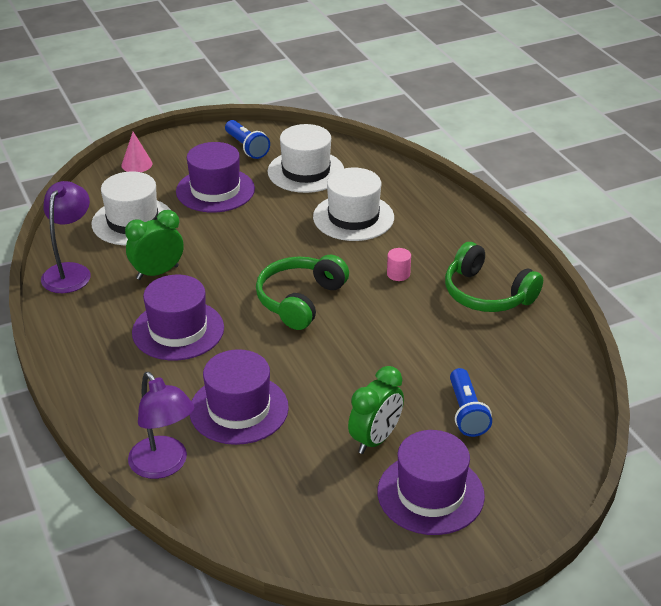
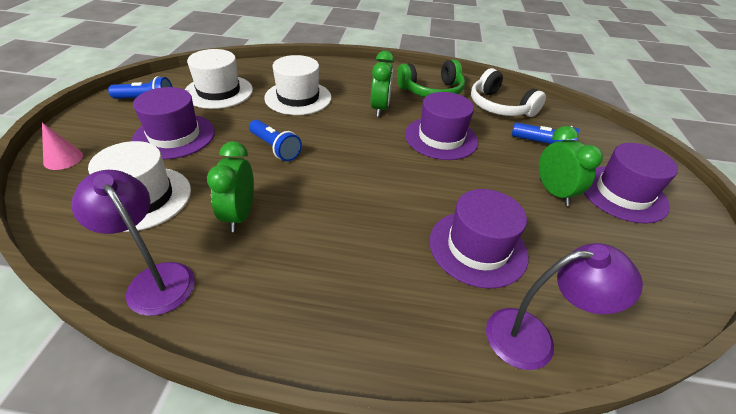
camera: 60 degrees left, 5 degrees up
(178, 330) = (337, 238): purple hat -> purple hat (441, 138)
(256, 246) = (275, 148): none -> blue flashlight
(300, 300) = (365, 157): green headphones -> none
(398, 274) = (380, 109): pink cylinder -> green clock
(518, 356) = (499, 106): none -> white headphones

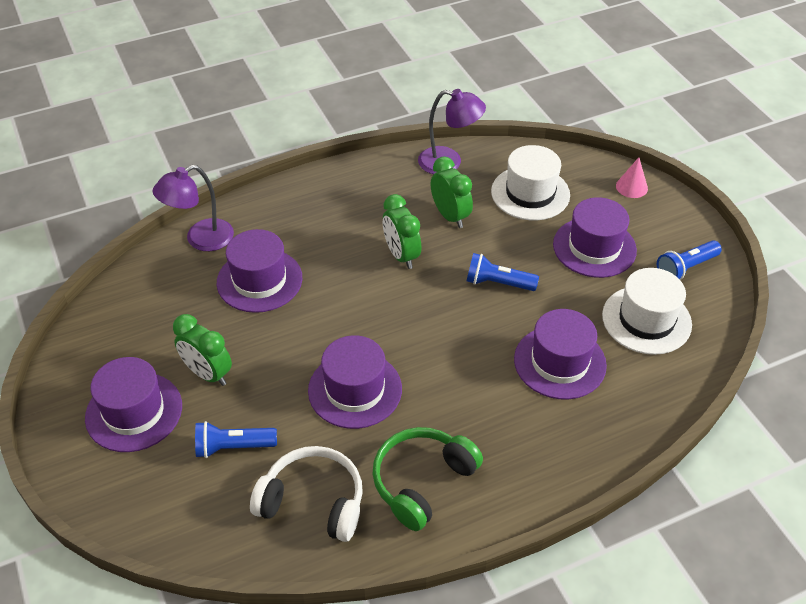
camera: 150 degrees right, 5 degrees up
(298, 98) = (560, 362): white hat -> purple hat
(380, 109) = (456, 400): green clock -> green clock (401, 255)

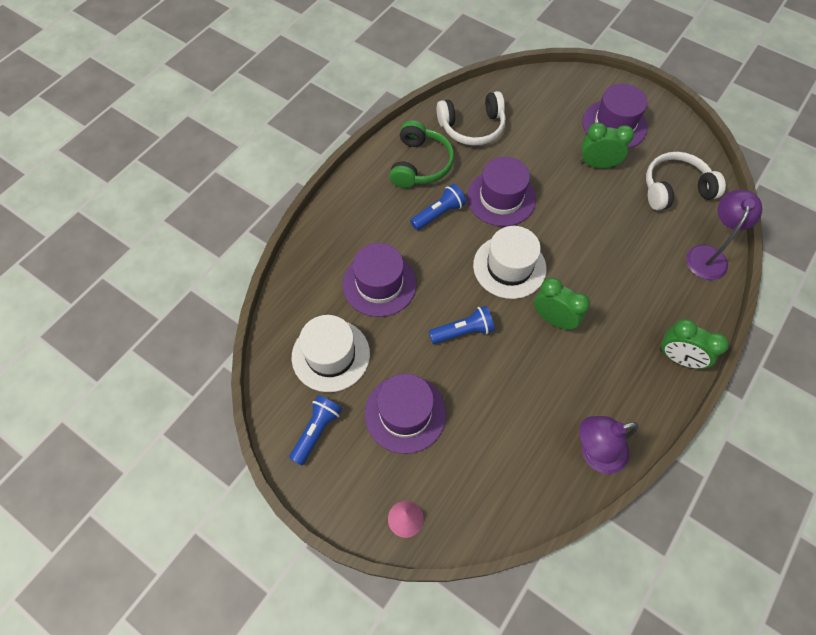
camera: 150 degrees right, 15 degrees up
(156, 308) = (675, 189): none -> white headphones
(233, 447) = (540, 133): blue flashlight -> blue flashlight (438, 214)
(259, 280) = (633, 243): purple hat -> none
(450, 216) = (546, 383): green clock -> green clock (678, 358)
(530, 193) = (496, 453): white hat -> white hat (509, 267)

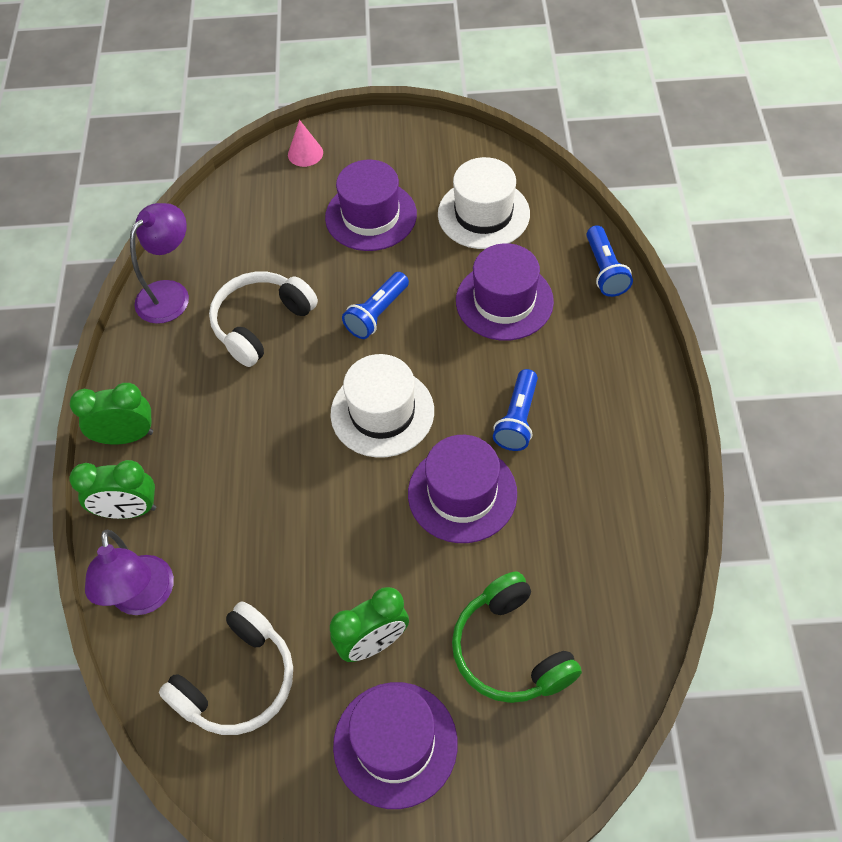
camera: 145 degrees right, 5 degrees down
(316, 431) = (434, 158): blue flashlight -> blue flashlight (605, 270)
(420, 164) = (602, 468): green headphones -> green headphones (510, 650)
(472, 127) = (592, 577): white headphones -> white headphones (261, 323)
(553, 319) = (290, 388): green clock -> green clock (128, 510)

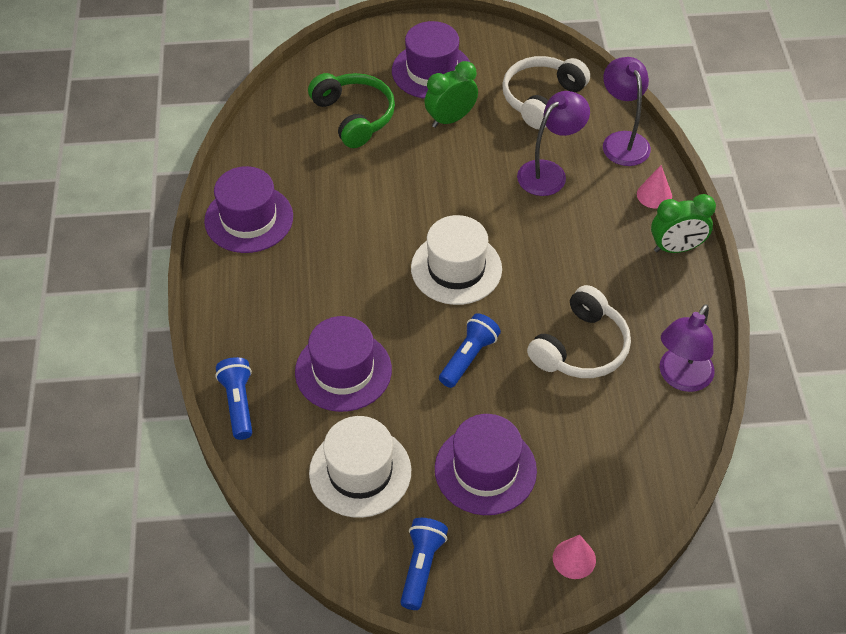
camera: 175 degrees right, 5 degrees down
(128, 510) = (654, 195): green clock -> pink cone
(252, 547) = (549, 172): none -> purple lamp
(462, 493) = (387, 209): purple hat -> purple hat (249, 219)
(517, 419) = (338, 264): blue flashlight -> blue flashlight (421, 567)

